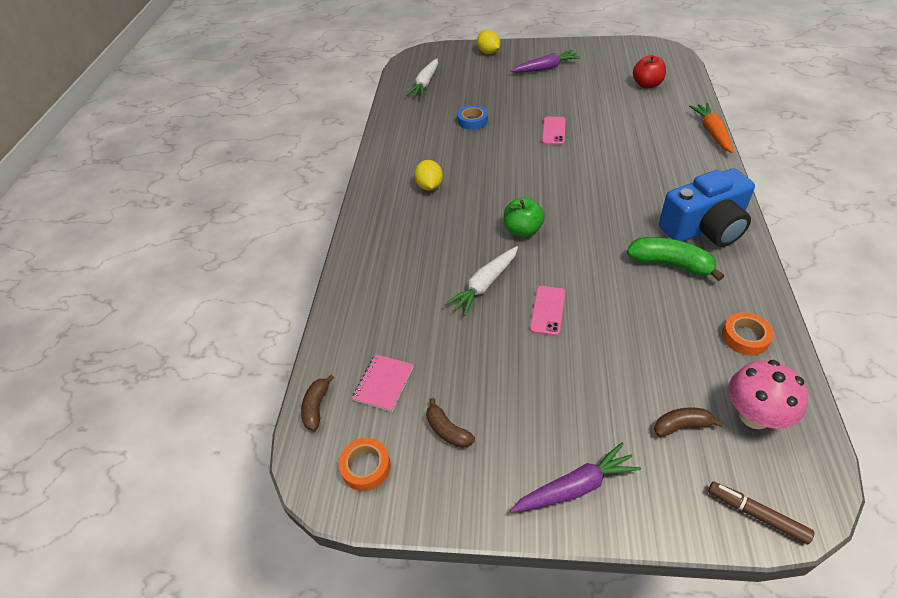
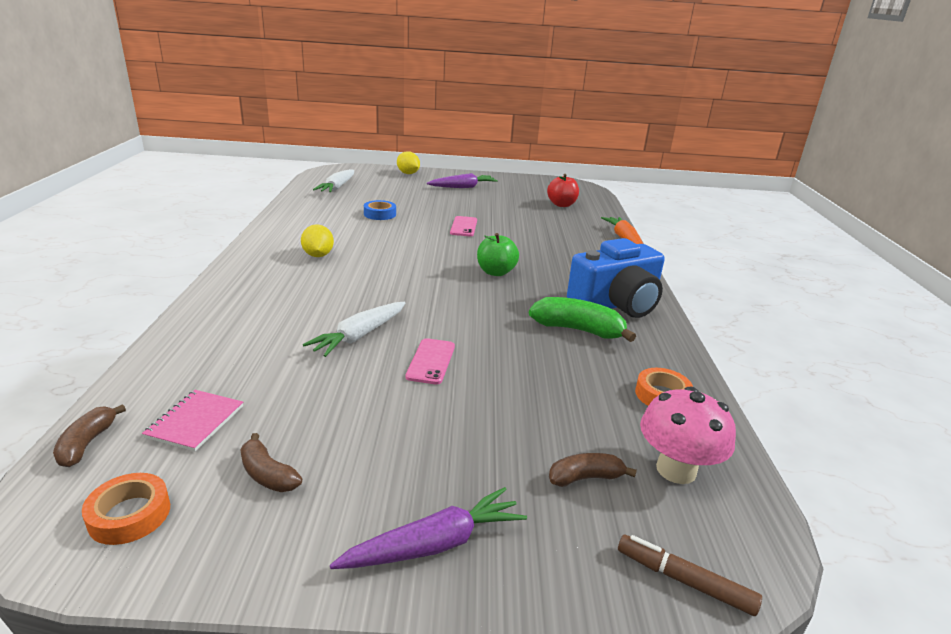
camera: 10 degrees left, 20 degrees down
(523, 230) = (415, 294): green apple -> green apple (496, 272)

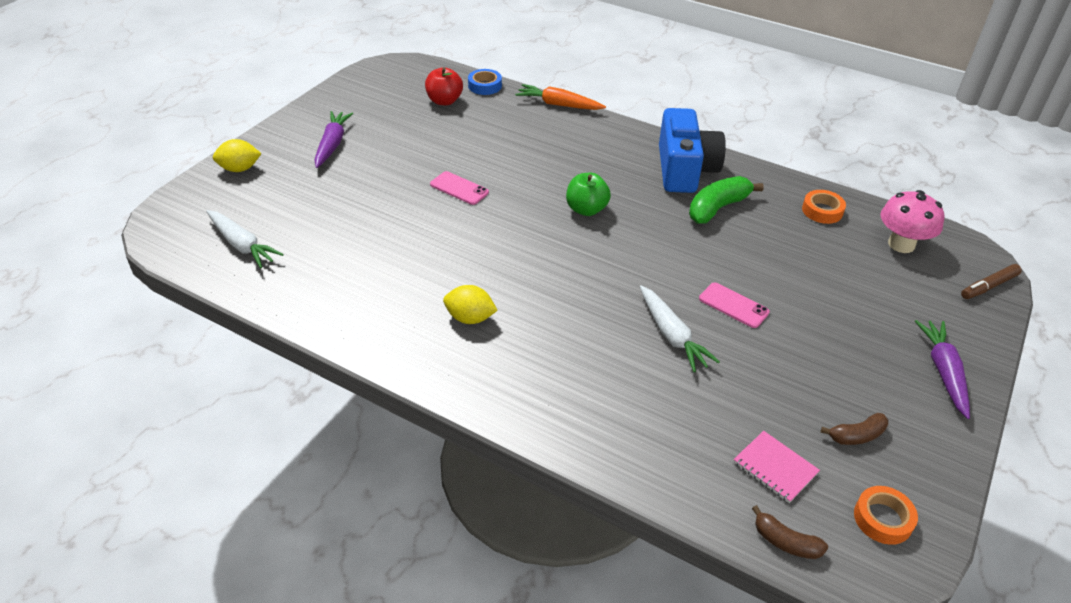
camera: 60 degrees left, 15 degrees up
(380, 214) = (374, 237): blue tape -> blue tape (485, 86)
(585, 478) = (899, 285): brown banana -> none

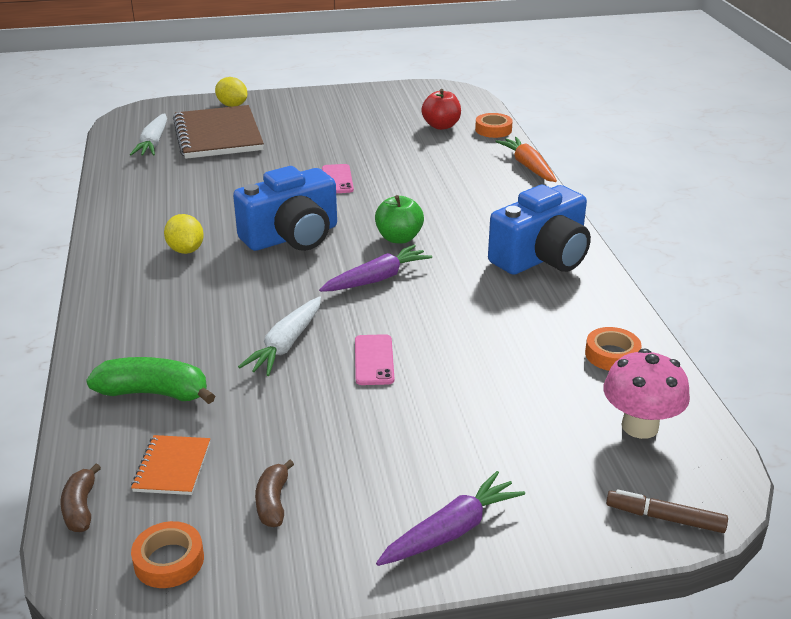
camera: 50 degrees right, 10 degrees down
(286, 204) = (218, 135): none -> brown notebook
(332, 144) = (311, 117): purple carrot -> purple carrot (377, 279)
(485, 86) = (493, 130): blue tape -> orange tape
(520, 255) = (292, 237): none -> blue camera
(717, 208) = (511, 296): green banana -> green banana (154, 393)
(775, 468) = (172, 467): pink notebook -> orange notebook
(856, 436) = (273, 502): brown banana -> brown banana turned 60 degrees clockwise

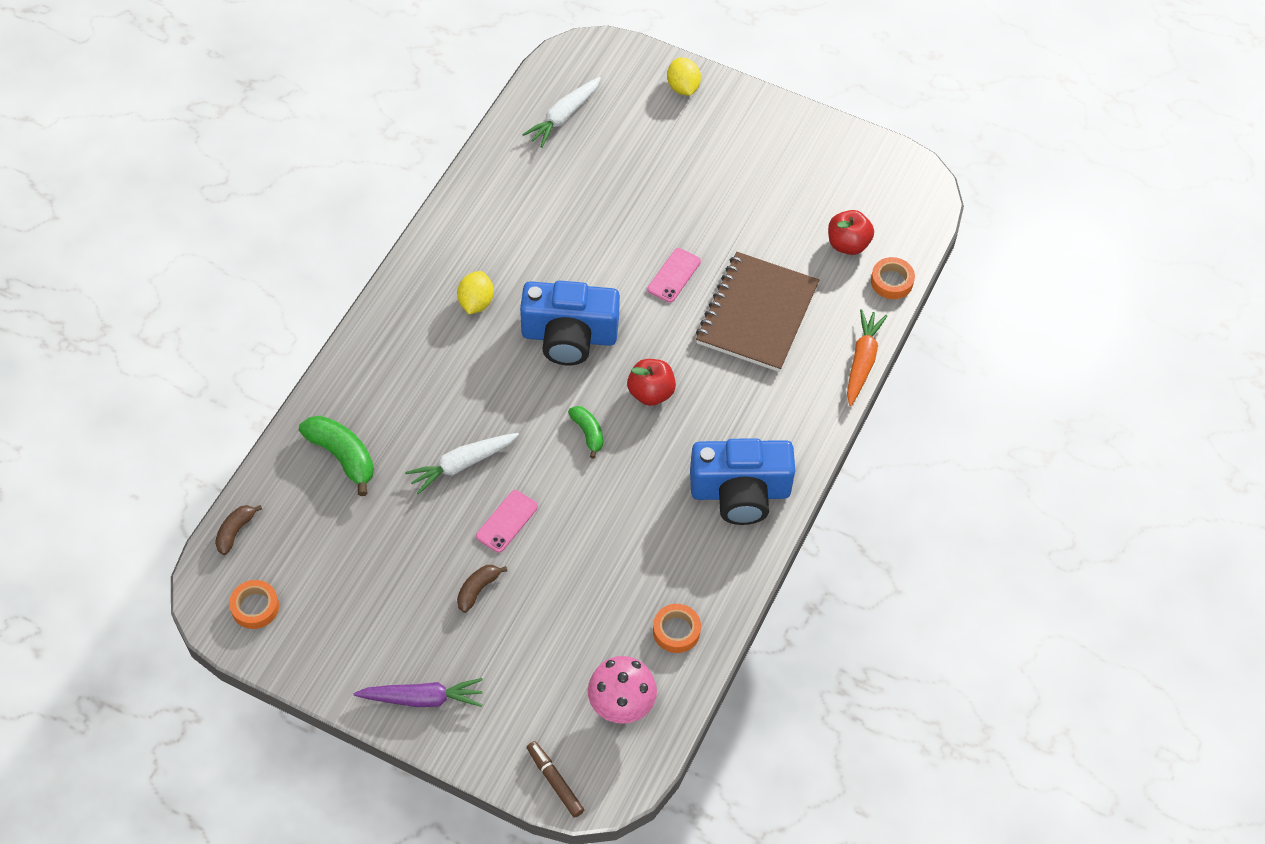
camera: 35 degrees right, 25 degrees up
(172, 467) = (307, 533): orange notebook -> none
(218, 135) = (629, 136): brown notebook -> brown notebook (756, 314)
(273, 502) = (342, 604): brown banana -> brown banana (477, 590)
(377, 279) = (588, 433): purple carrot -> green banana
(399, 238) = (651, 393): green apple -> red apple

